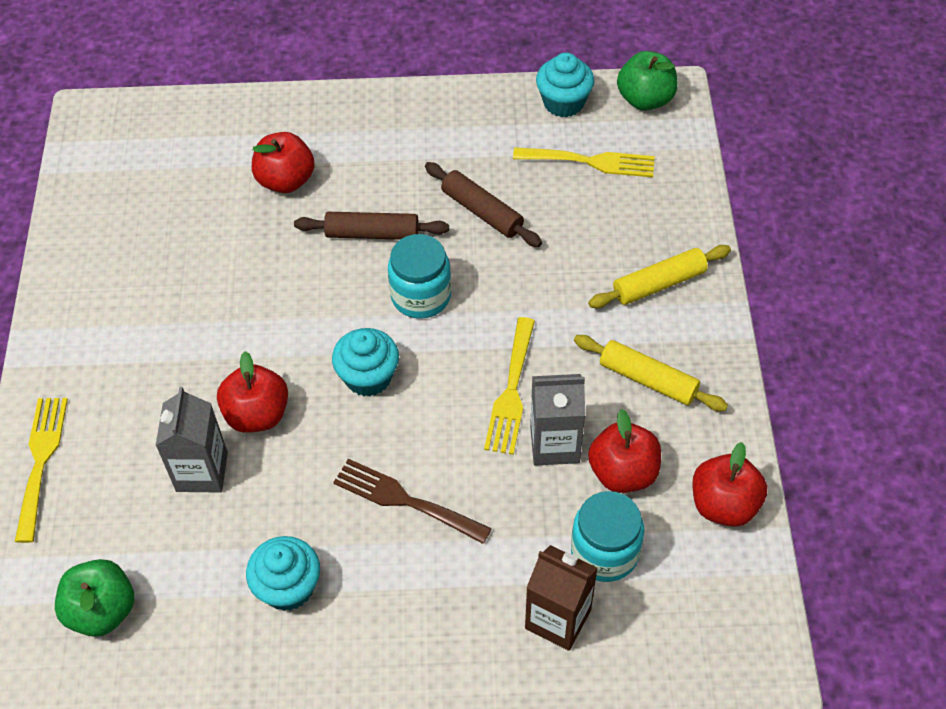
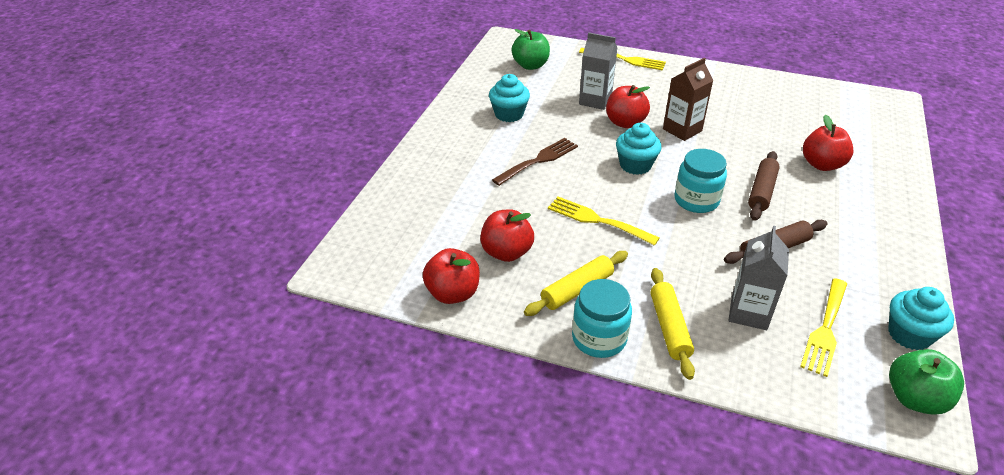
camera: 110 degrees right, 15 degrees down
(554, 444) = (545, 228): grey carton -> grey carton (749, 313)
(558, 619) = (426, 196): brown carton -> brown carton (682, 130)
(604, 552) = (455, 227): turquoise jar -> turquoise jar (599, 338)

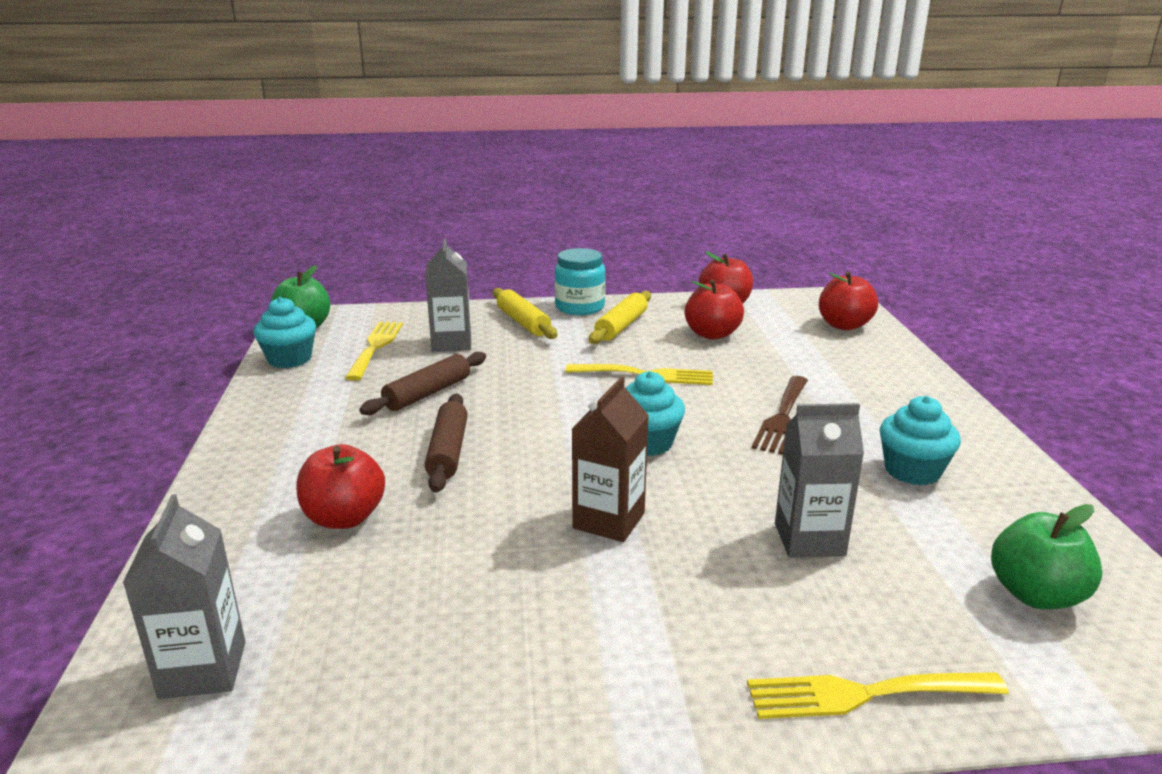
camera: 155 degrees right, 15 degrees down
(625, 123) = (716, 507): red apple -> red apple (844, 325)
(696, 200) = (538, 420): turquoise jar -> none
(867, 117) = (203, 669): none -> grey carton

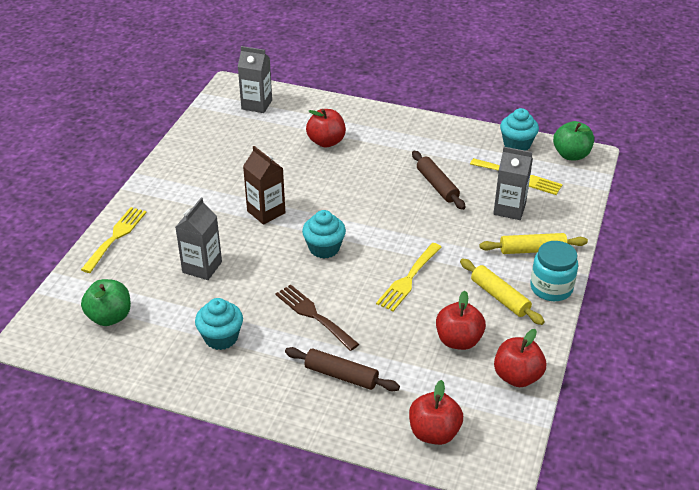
camera: 115 degrees right, 15 degrees up
(448, 452) = (364, 179): brown rolling pin -> brown rolling pin (341, 375)

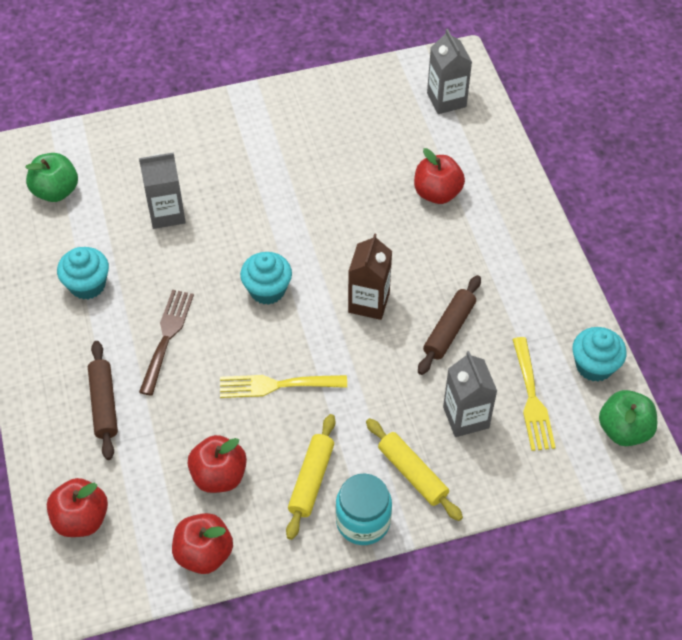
camera: 55 degrees right, 15 degrees up
(116, 237) = (158, 127): yellow fork -> none
(266, 212) = (283, 212): brown carton -> brown carton (369, 302)

